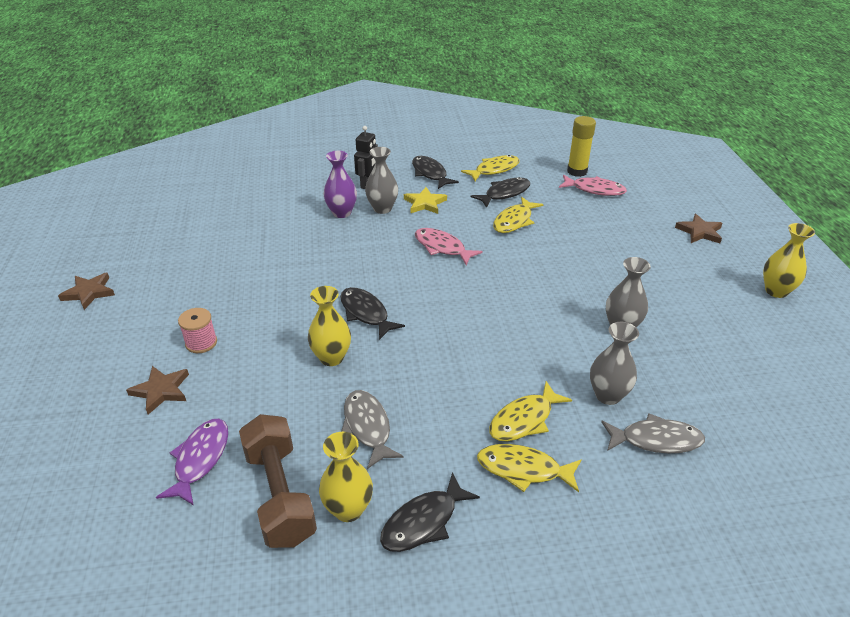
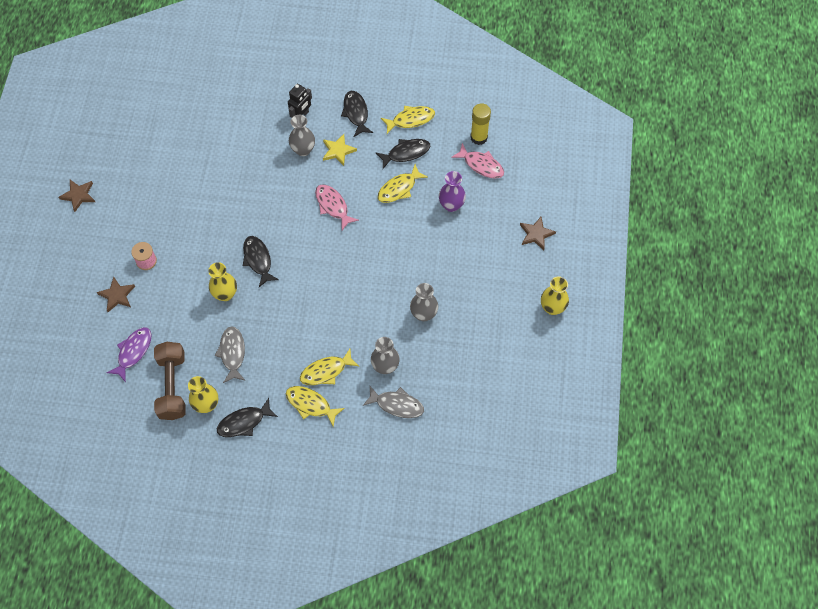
camera: 15 degrees right, 25 degrees up
(342, 213) = (270, 148): purple vase -> purple vase (451, 205)

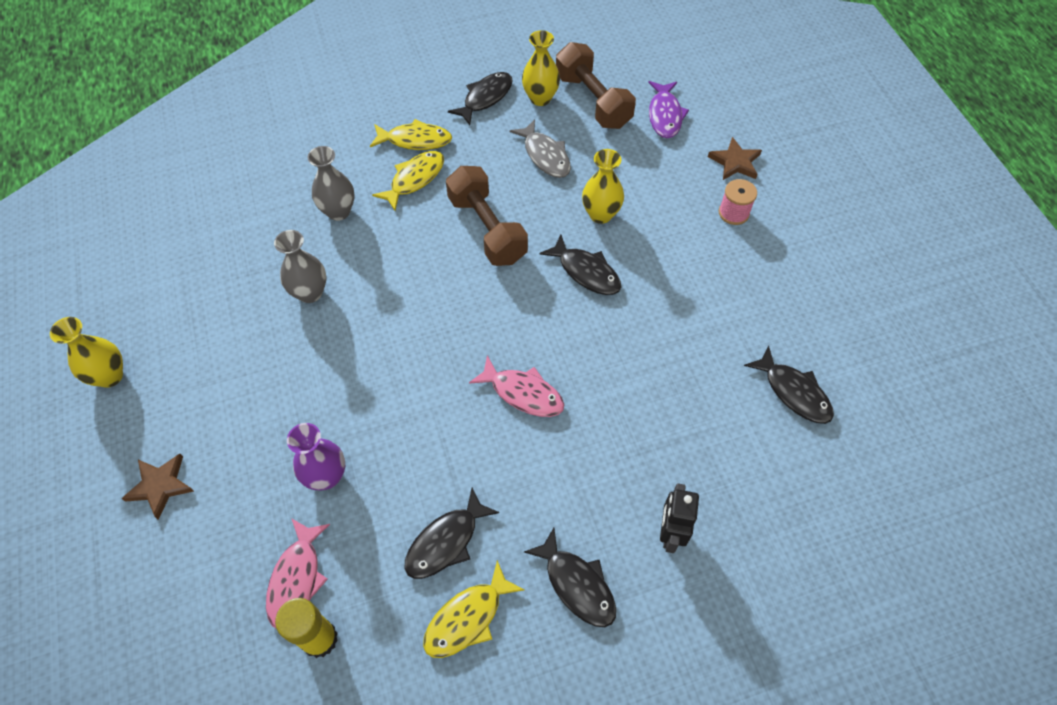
camera: 155 degrees right, 5 degrees down
(78, 195) = (896, 256): brown star -> none
(196, 150) = (793, 392): none -> black fish
(299, 313) = (487, 229): none -> brown dumbbell
(303, 150) = (627, 468): grey vase -> none
(338, 151) = (567, 492): yellow star -> none
(397, 405) = (305, 177): grey fish -> none
(399, 188) = (429, 468): yellow fish -> none
(481, 165) = (297, 579): pink fish -> pink fish turned 90 degrees counterclockwise

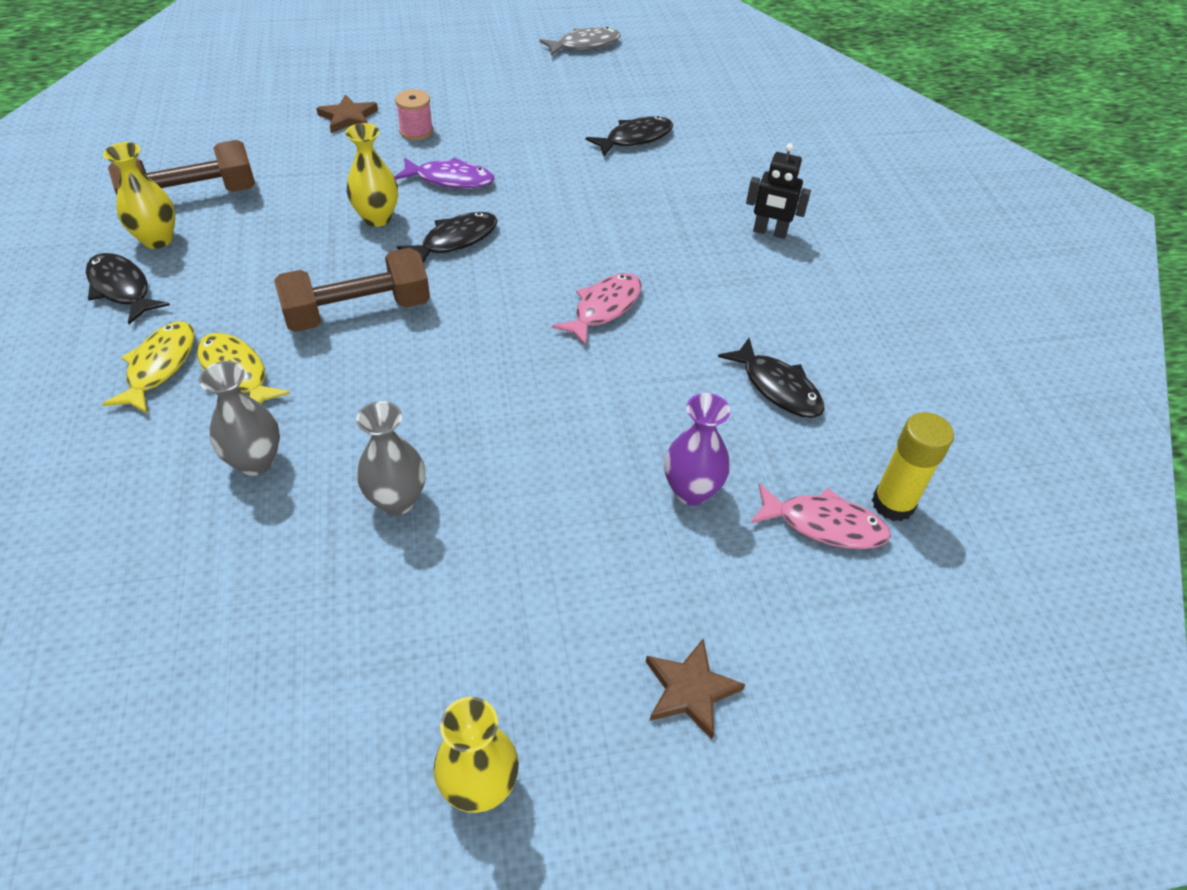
camera: 85 degrees left, 10 degrees down
(468, 618) = (859, 378): yellow fish -> none
(545, 155) = (261, 248): grey fish -> grey fish (584, 45)
(577, 584) = (821, 298): black fish -> none
(665, 115) = (251, 150): purple fish -> purple fish (450, 180)

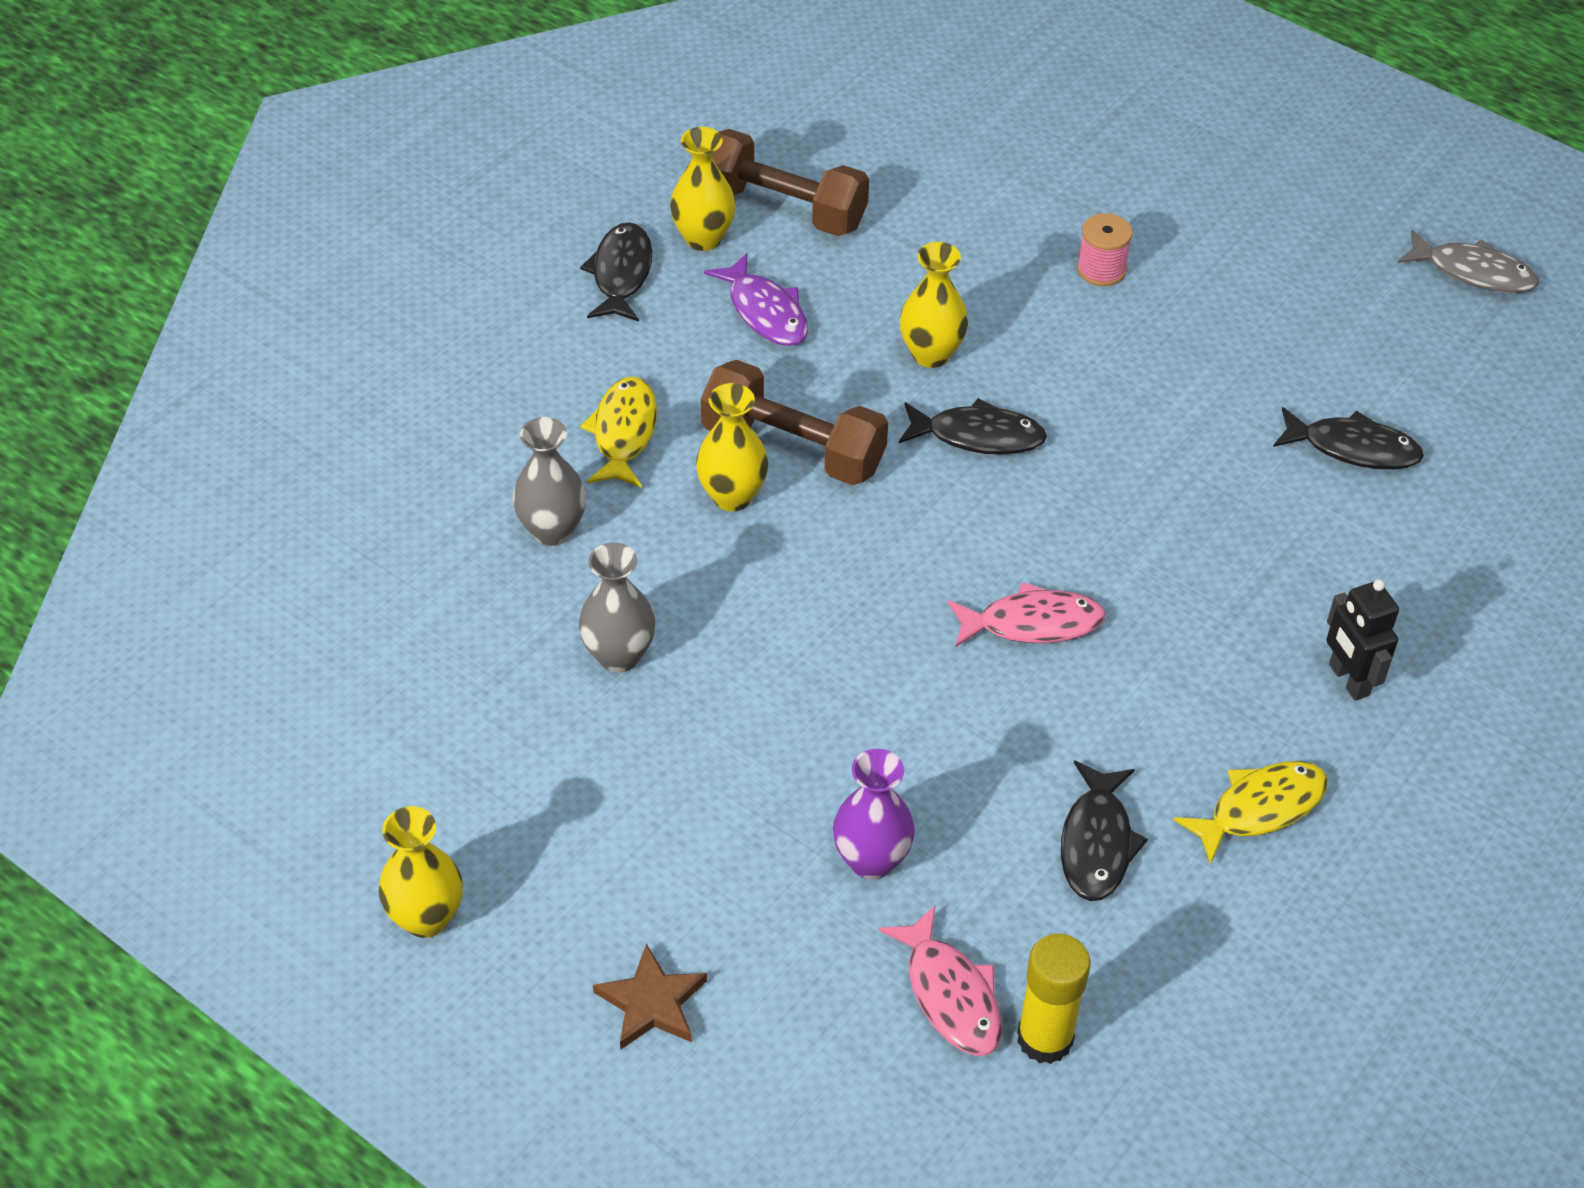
camera: 50 degrees right, 0 degrees up
(159, 366) = (572, 380): yellow fish -> yellow fish (1260, 809)
(348, 117) = (1047, 204): brown star -> none
(354, 360) = (732, 496): none -> yellow vase
(450, 180) = (1062, 358): purple fish -> purple fish (765, 312)

